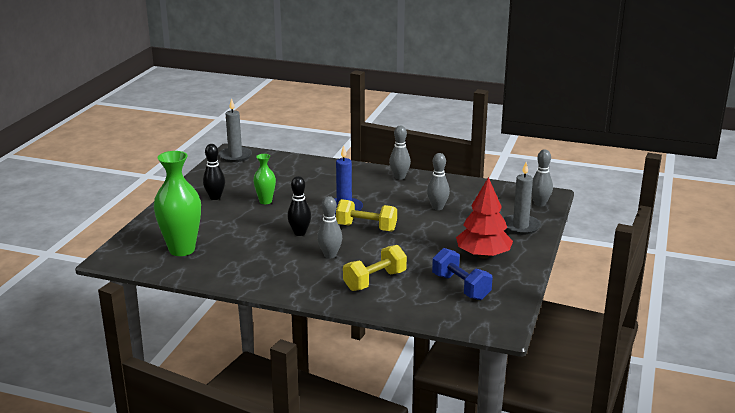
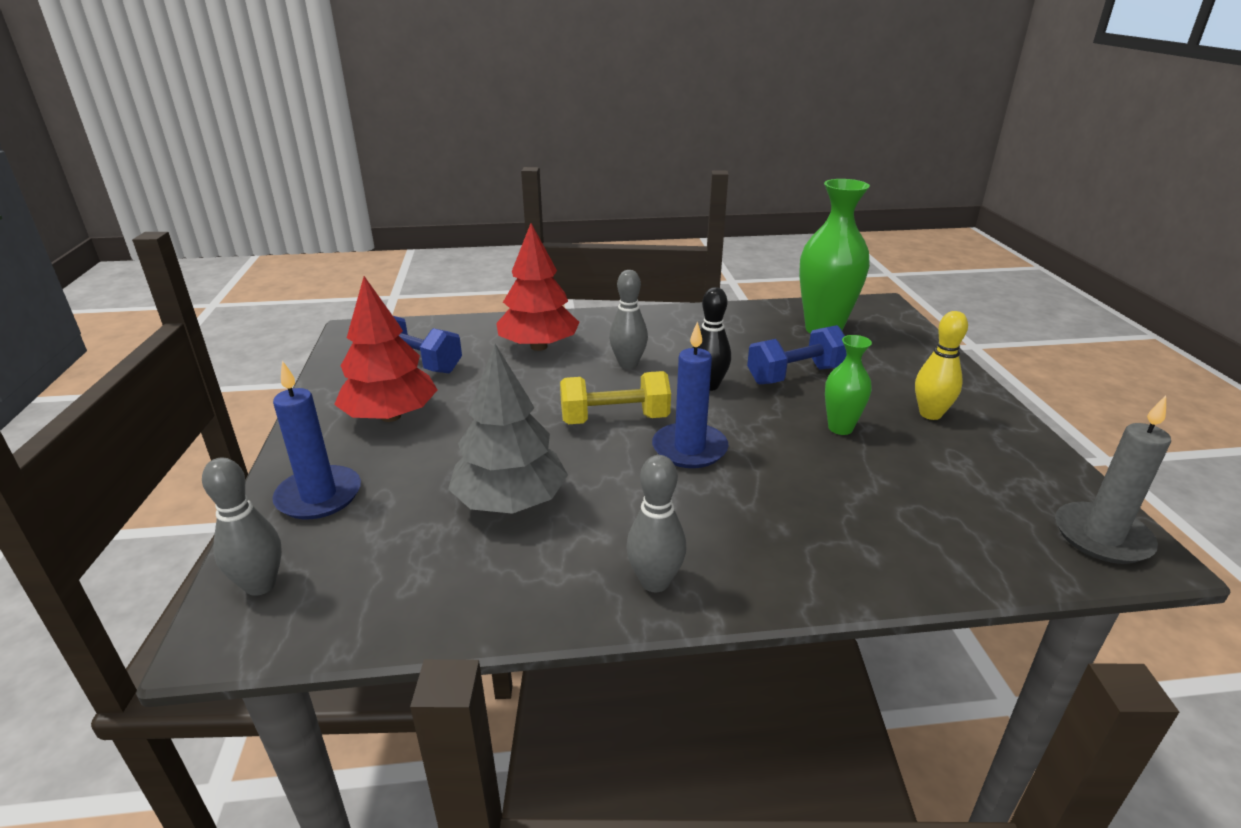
camera: 155 degrees right, 5 degrees up
(215, 197) = (930, 414): black bowling pin -> yellow bowling pin
(246, 227) = (795, 375): none -> blue dumbbell
(375, 281) = (539, 346): yellow dumbbell -> red tree
(437, 207) = (510, 502): grey bowling pin -> grey tree
(520, 226) = (319, 496): grey candle -> blue candle

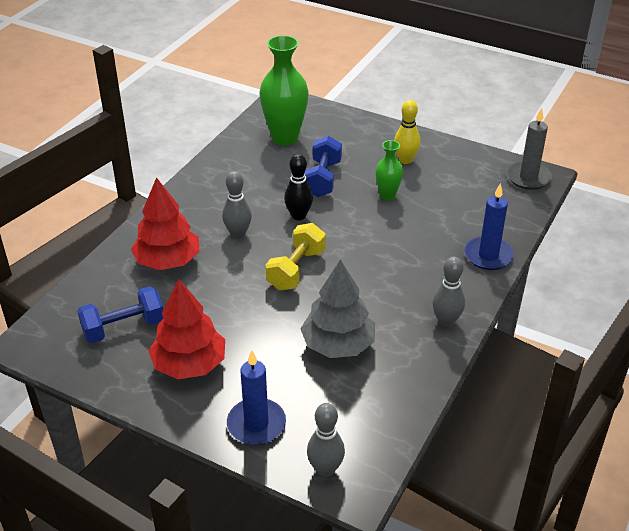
camera: 55 degrees left, 10 degrees up
(689, 449) = (354, 256): blue candle -> blue candle (488, 255)

